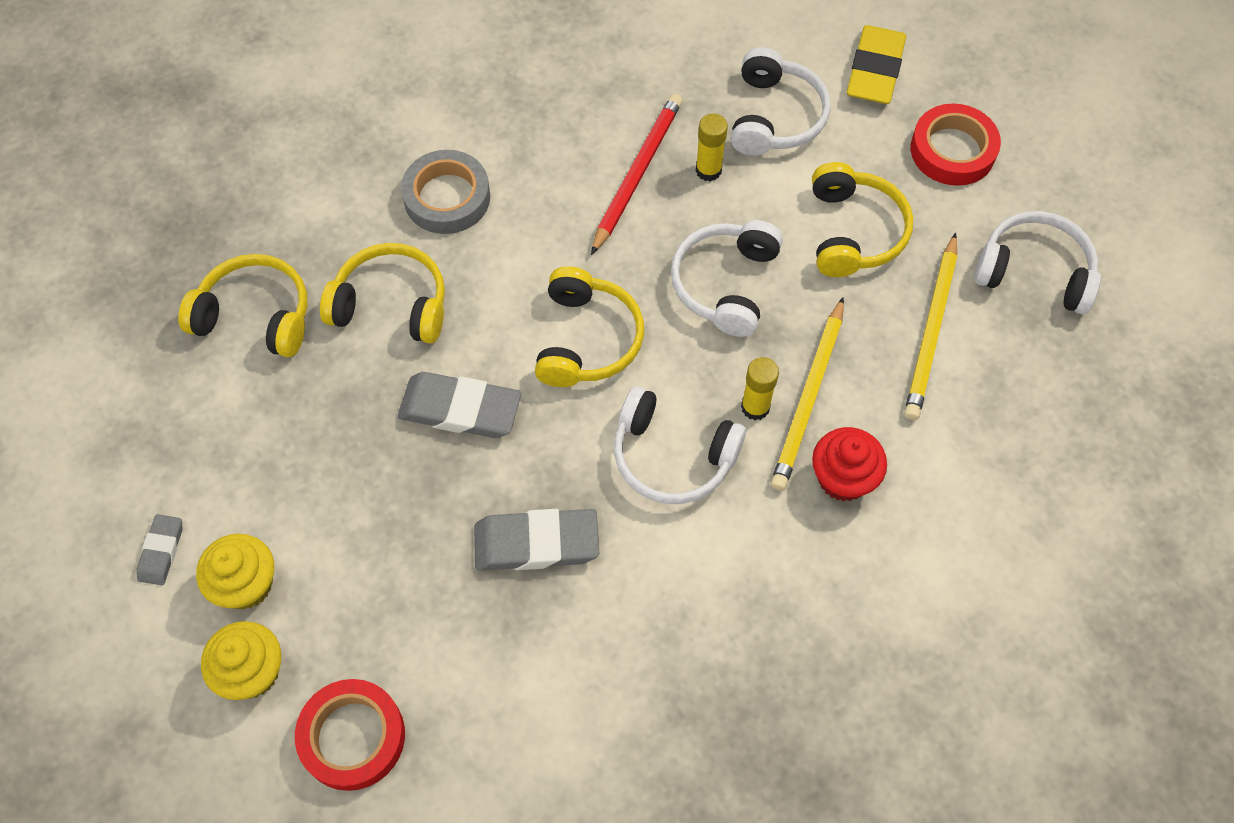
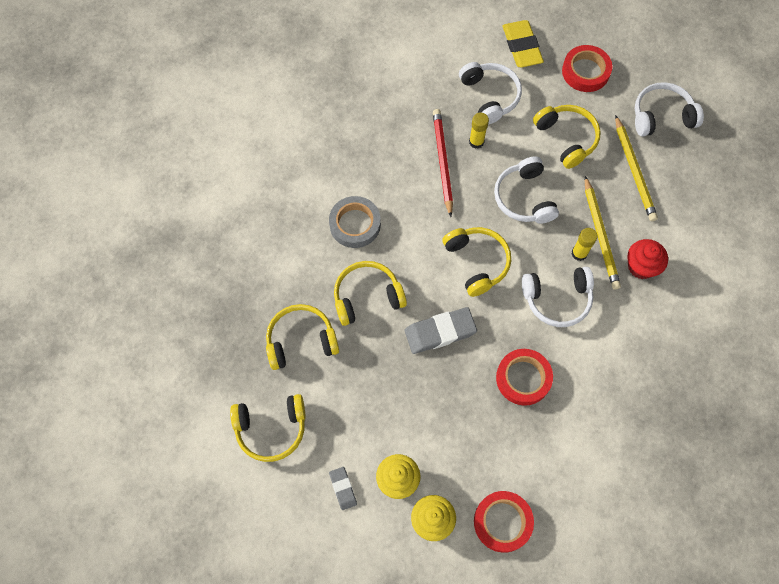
camera: 30 degrees left, 5 degrees up
(127, 413) = (271, 429): none -> yellow headphones
(536, 543) = (523, 378): grey eraser -> red tape

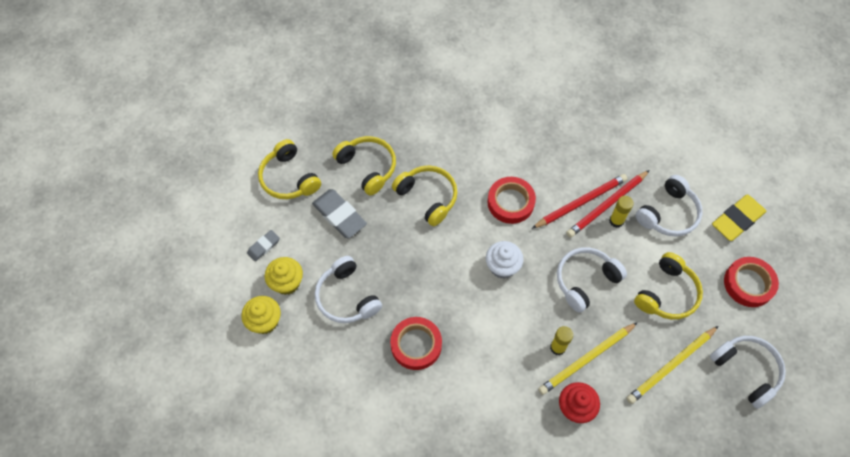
camera: 65 degrees right, 5 degrees down
(355, 224) = (485, 162): grey tape -> none
(440, 332) = (424, 263): grey eraser -> grey eraser (339, 215)
(456, 141) = (607, 205): none -> red pencil
(477, 262) = (502, 267): yellow headphones -> white cupcake
(502, 522) = (285, 376): red tape -> red tape (510, 202)
(557, 299) = (503, 345): white headphones -> white headphones (347, 297)

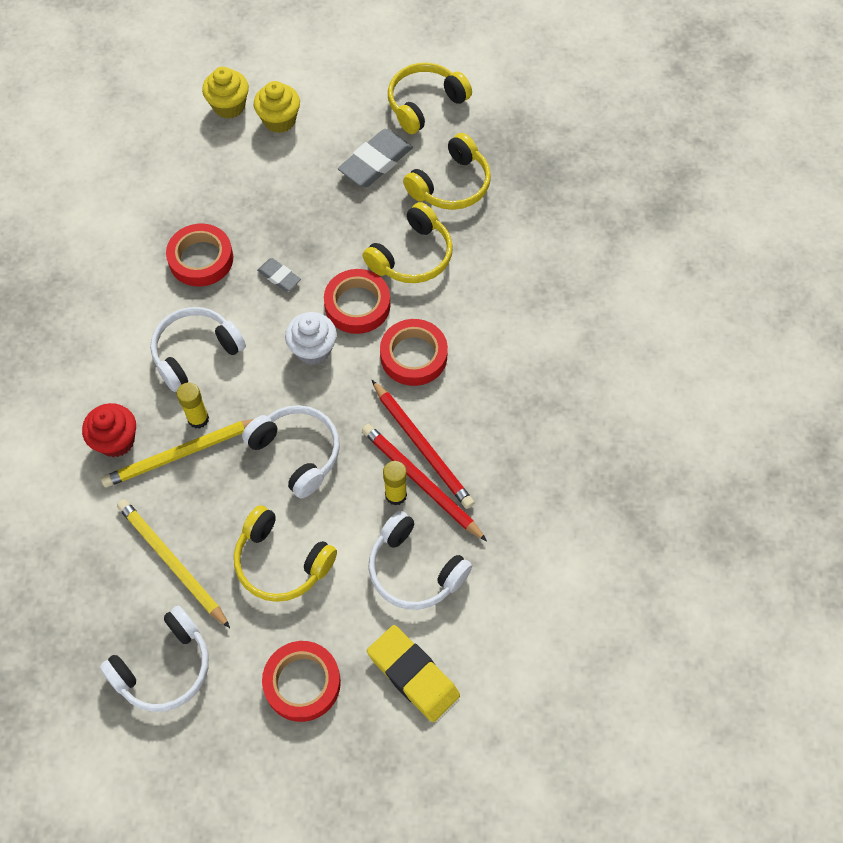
camera: 85 degrees right, 0 degrees up
(263, 246) = (326, 92): grey eraser -> grey eraser (279, 277)
(347, 297) = (262, 182): white headphones -> white headphones (195, 352)
(466, 235) = (357, 305): none -> red tape
(586, 359) = (181, 454): yellow pencil -> yellow pencil turned 75 degrees counterclockwise

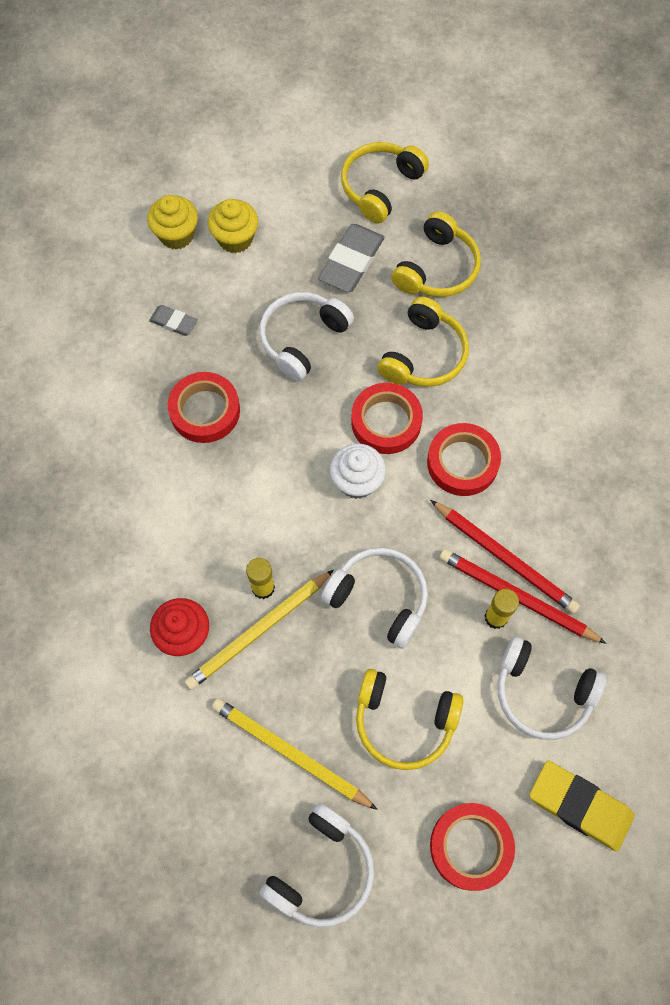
camera: 15 degrees left, 5 degrees up
(195, 352) = (235, 515): white headphones -> white headphones (302, 339)
(279, 277) = (294, 410): grey eraser -> grey eraser (174, 322)

